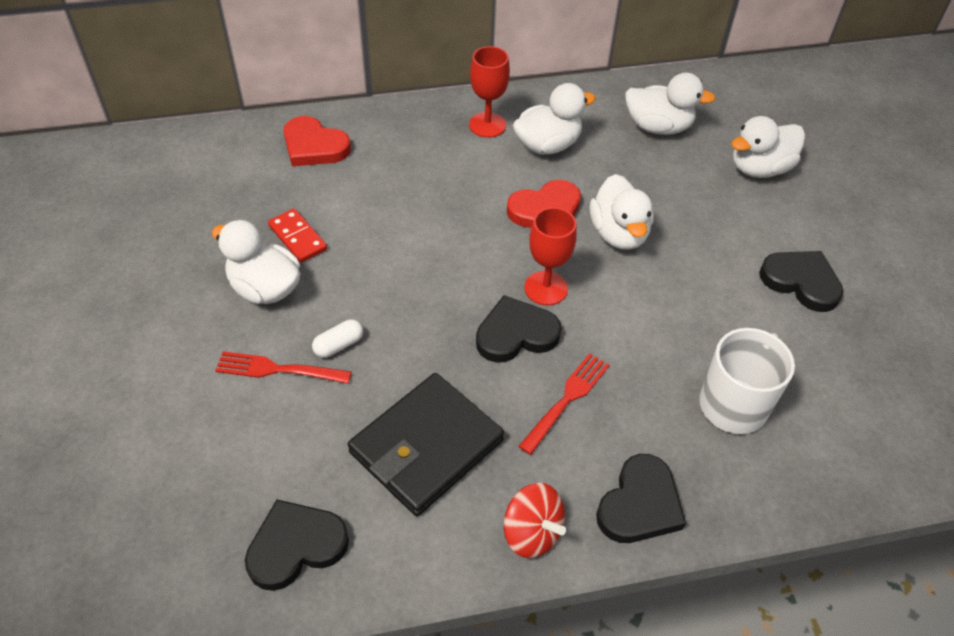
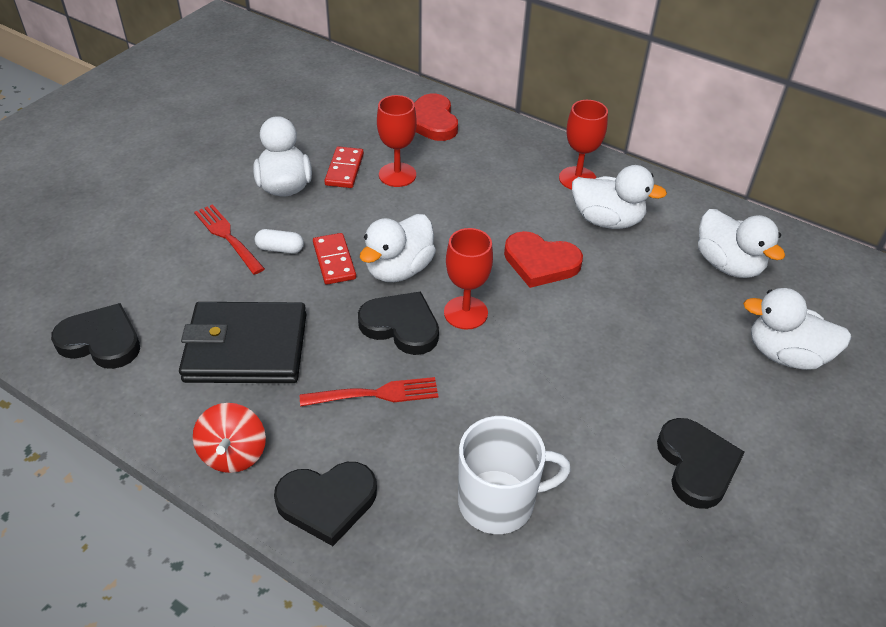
camera: 45 degrees right, 5 degrees down
(348, 212) = (397, 175): none -> red goblet
(397, 322) = (334, 261): none -> red domino
(618, 234) = (578, 316): white duck -> white duck (399, 269)

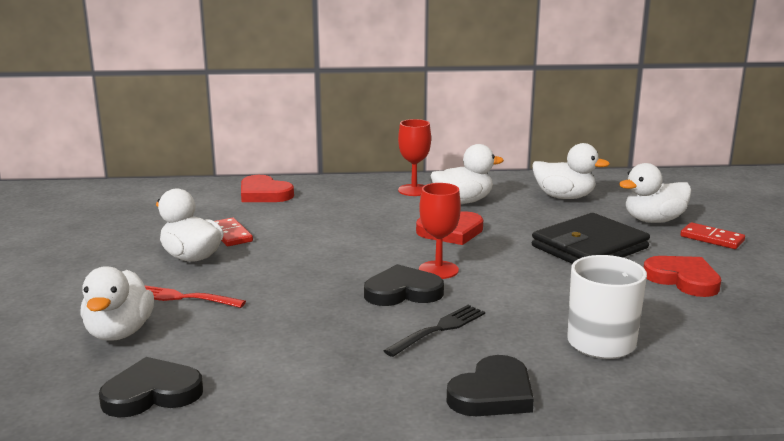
camera: 35 degrees left, 25 degrees down
(233, 453) = (379, 402): red spinning top -> none
(246, 347) = (297, 346): black wallet -> black wallet (589, 247)
(280, 249) = (241, 288): white capsule -> none
(334, 261) = (297, 280): red domino -> red domino (711, 239)
(374, 394) = (438, 330): red fork -> black fork
(397, 175) = (279, 225): red goblet -> none
(399, 269) = (356, 267): white duck -> white duck (119, 332)
(696, 465) = (683, 279): black heart -> red heart

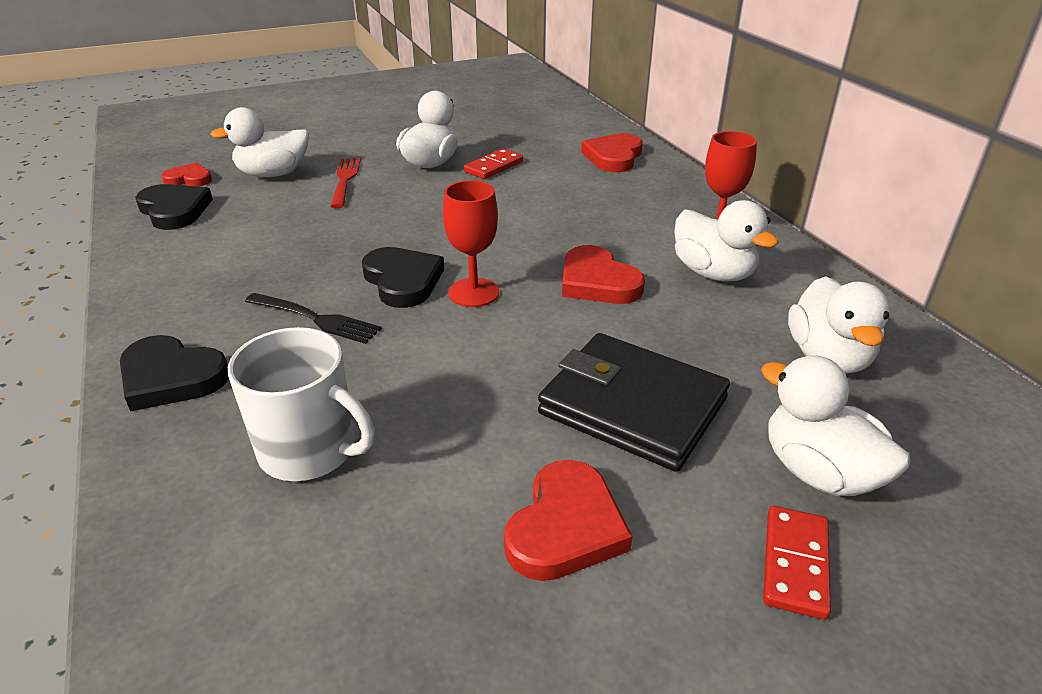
camera: 70 degrees right, 15 degrees up
(68, 384) = (189, 179): none -> red heart

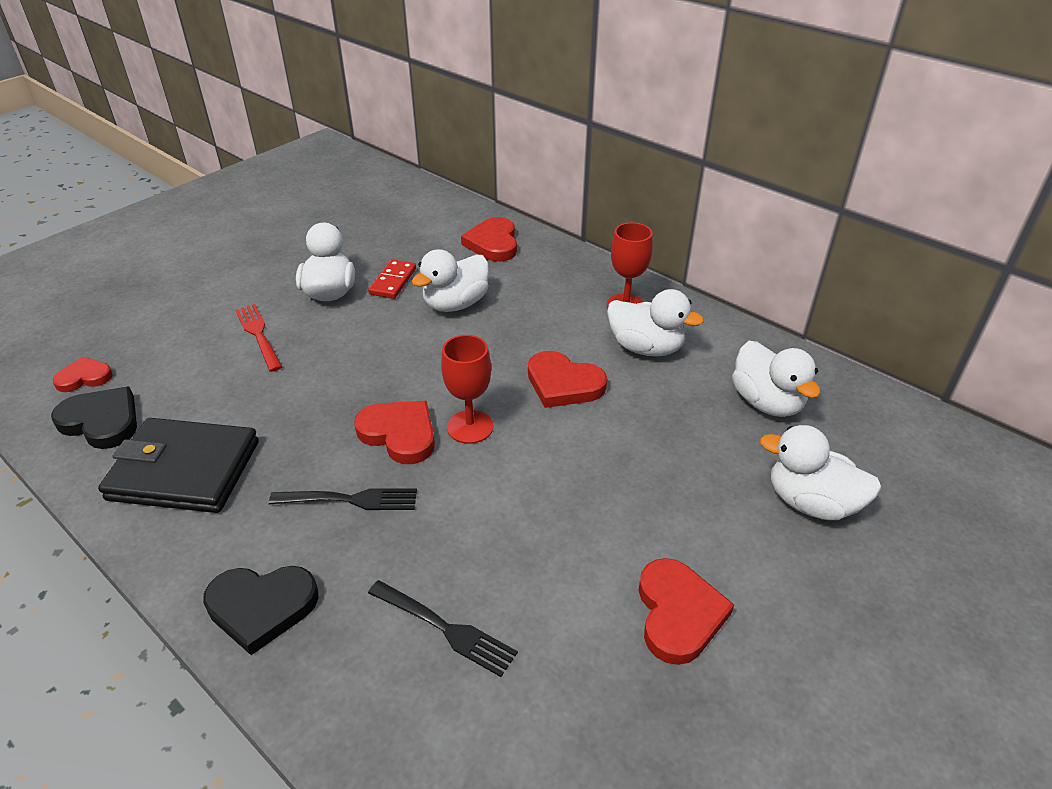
camera: 25 degrees left, 5 degrees up
(273, 174) = (175, 347): white duck -> white duck (455, 304)
(310, 450) = (444, 628): white mug -> black fork
(403, 281) = (399, 434): black heart -> red heart
(632, 406) = (661, 493): black wallet -> black wallet (184, 470)
(795, 564) = (834, 580): red domino -> none

